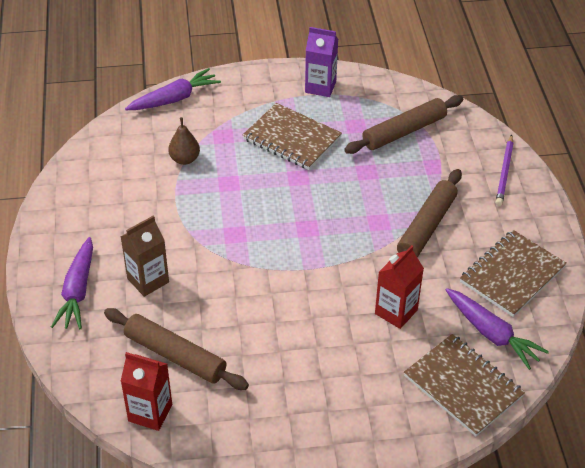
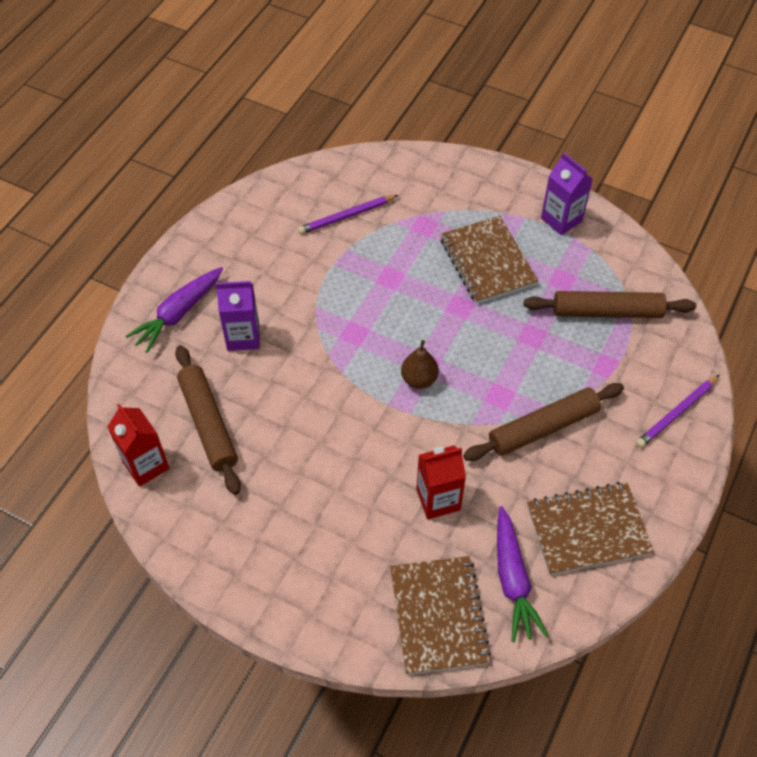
camera: 35 degrees right, 10 degrees up
(148, 280) = (243, 337): brown carton -> purple carton
(156, 157) = (346, 216): none -> purple pencil
(174, 99) = (410, 164): purple carrot -> none
(185, 159) = (370, 232): brown pear -> brown pear (419, 379)

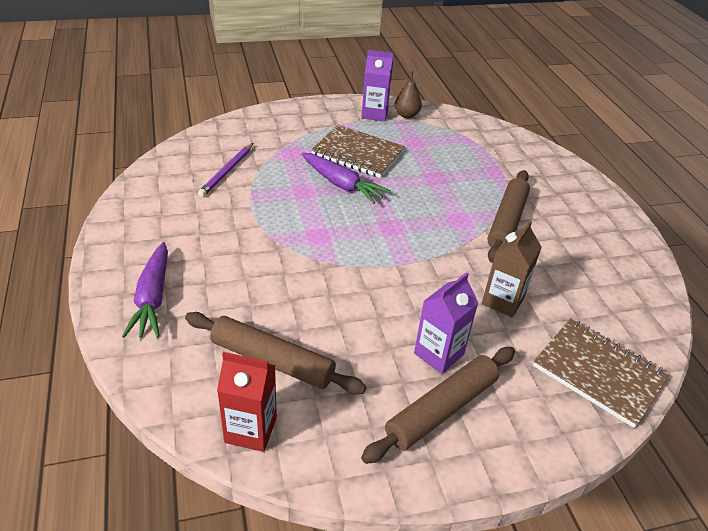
camera: 45 degrees left, 15 degrees down
(243, 337) = (231, 283): purple carton -> purple carton (439, 354)
(419, 379) = (398, 238): brown pear -> brown pear (406, 115)
(438, 499) = (503, 301): red carton -> brown carton
(513, 580) = (607, 317): purple carrot -> purple carrot (342, 185)
(588, 530) = (604, 260): brown notebook -> none
(607, 311) = (460, 145): brown rolling pin -> brown rolling pin (441, 409)
(676, 413) = (562, 174): purple pencil -> none

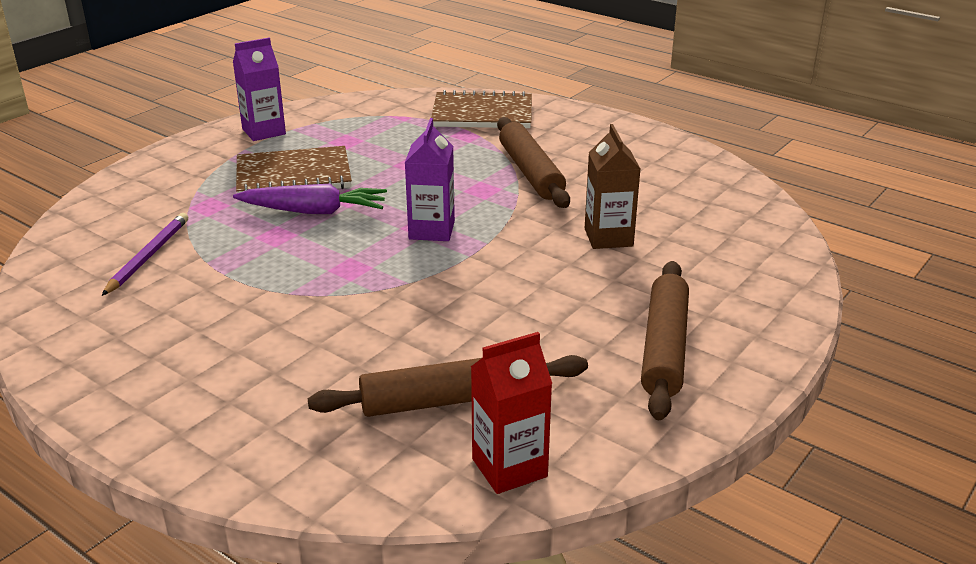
camera: 35 degrees left, 10 degrees down
(152, 298) = (226, 419): purple carrot -> none
(227, 171) = (148, 256): purple pencil -> purple pencil turned 150 degrees counterclockwise
(406, 115) = (303, 119): brown pear -> none
(439, 354) = (606, 307): purple carton -> purple carton (431, 230)
(598, 373) = (753, 252): brown notebook -> brown notebook (482, 114)

